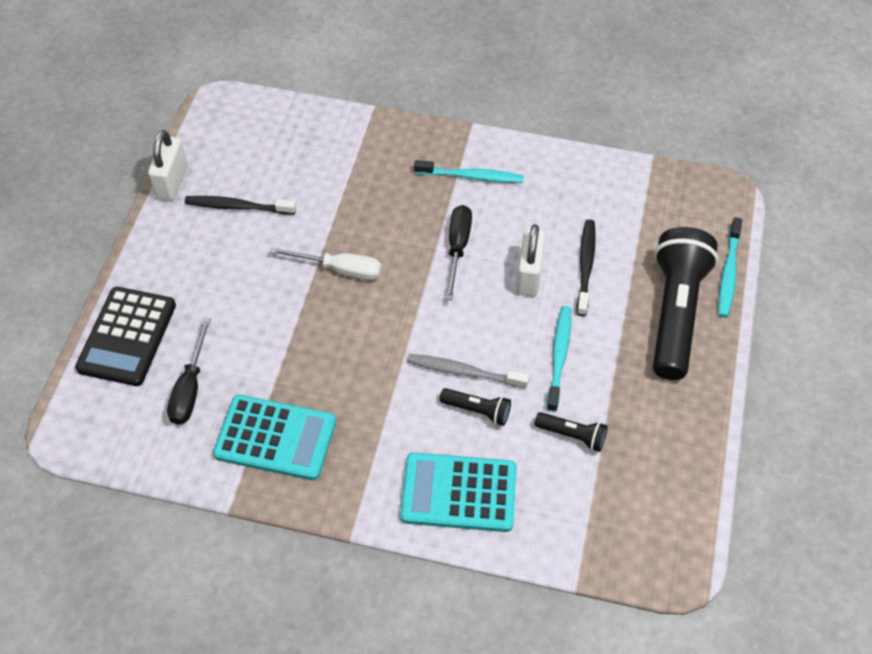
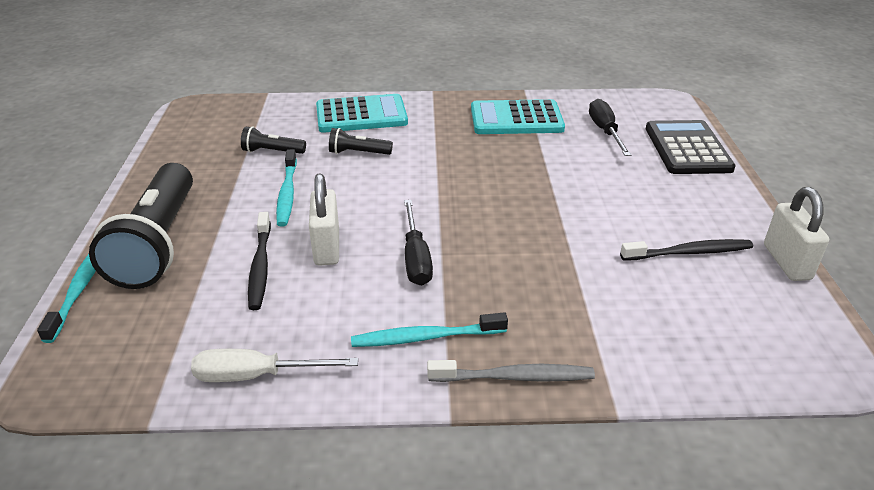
camera: 165 degrees right, 20 degrees down
(340, 269) = (535, 219): white screwdriver -> white screwdriver (256, 375)
(464, 372) = (377, 171): grey toothbrush -> grey toothbrush (514, 377)

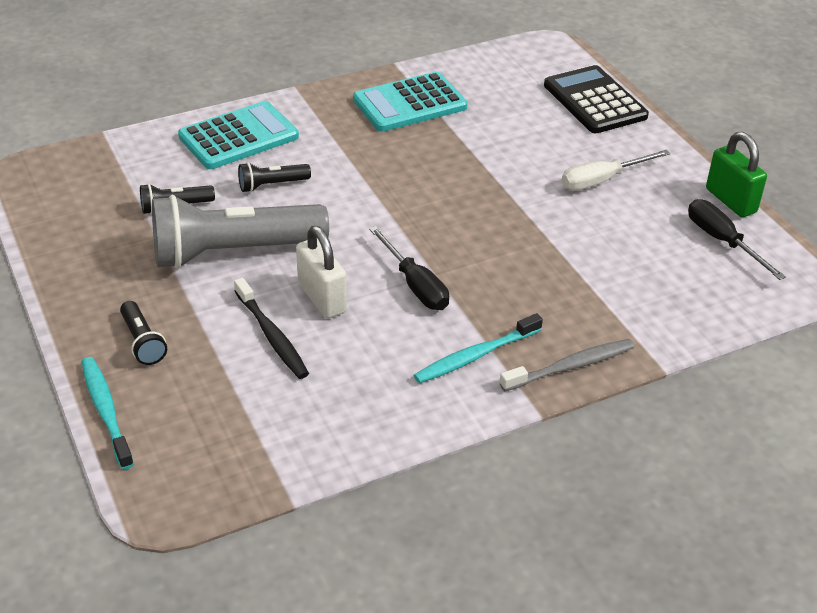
camera: 25 degrees left, 5 degrees up
(158, 243) = (142, 342): black flashlight -> black flashlight, size x0.44
(256, 375) = (354, 433): white screwdriver -> white screwdriver (602, 180)
(287, 194) = (233, 252): turquoise toothbrush -> grey flashlight
(605, 131) = (507, 98): black screwdriver -> black screwdriver (722, 241)
(689, 252) = (649, 213): black toothbrush -> none
(787, 262) = (731, 201): white padlock -> green padlock

